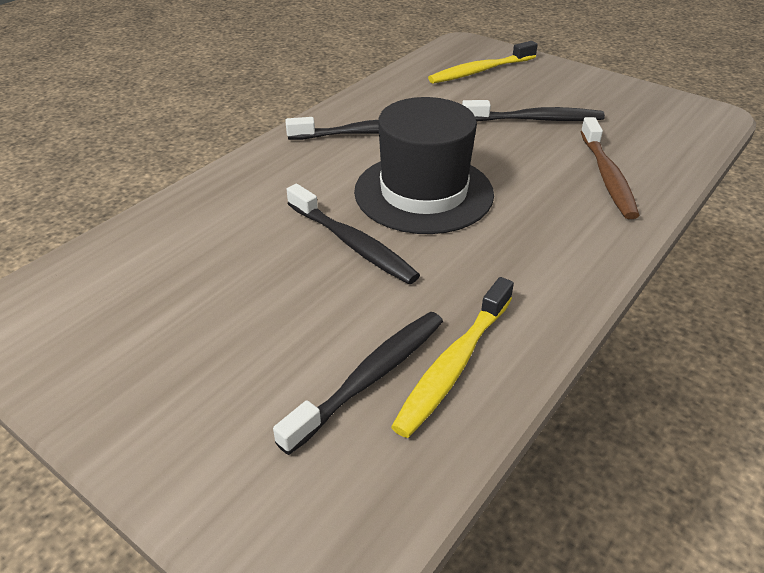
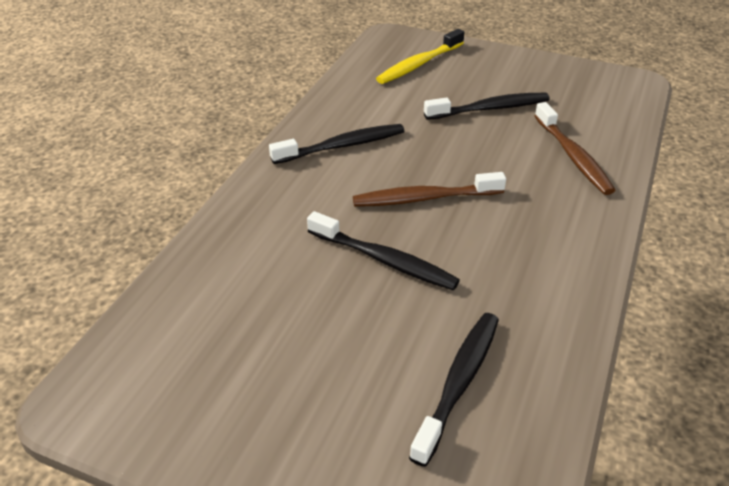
camera: 15 degrees left, 0 degrees up
(423, 192) = (424, 198): black hat -> brown toothbrush
(453, 365) = (522, 356): yellow toothbrush -> none

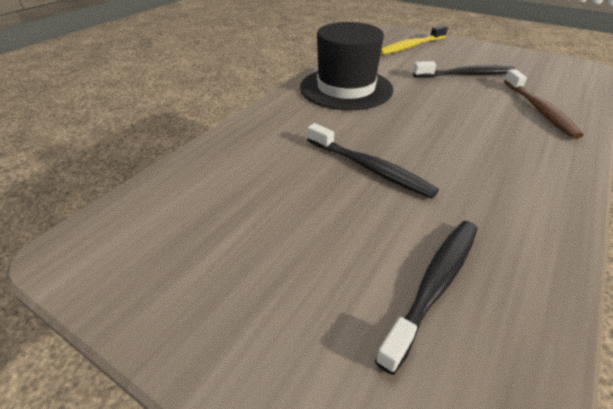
camera: 10 degrees right, 0 degrees up
(342, 146) = (346, 88): black toothbrush -> black hat
(424, 198) = (409, 127): brown toothbrush -> none

